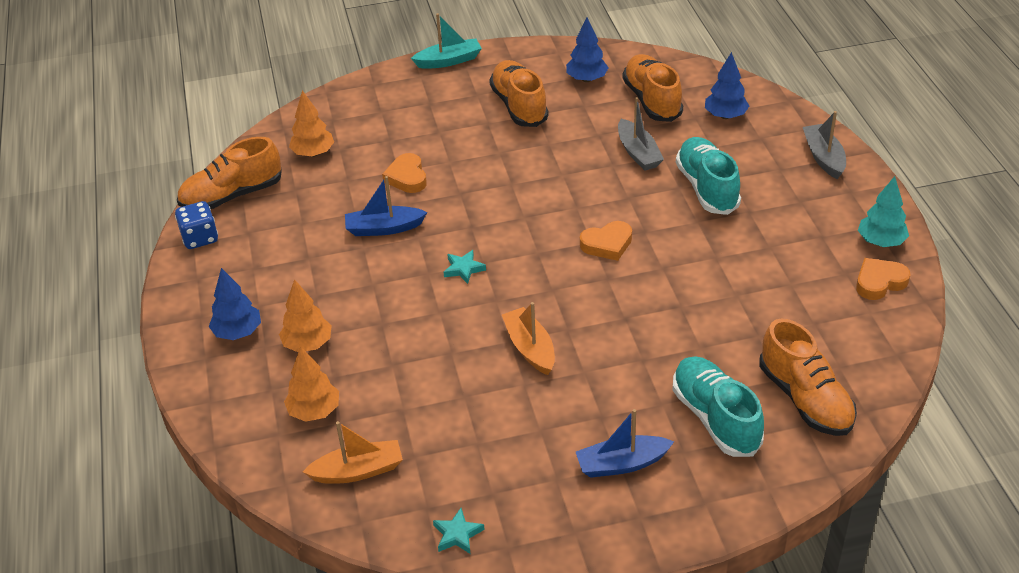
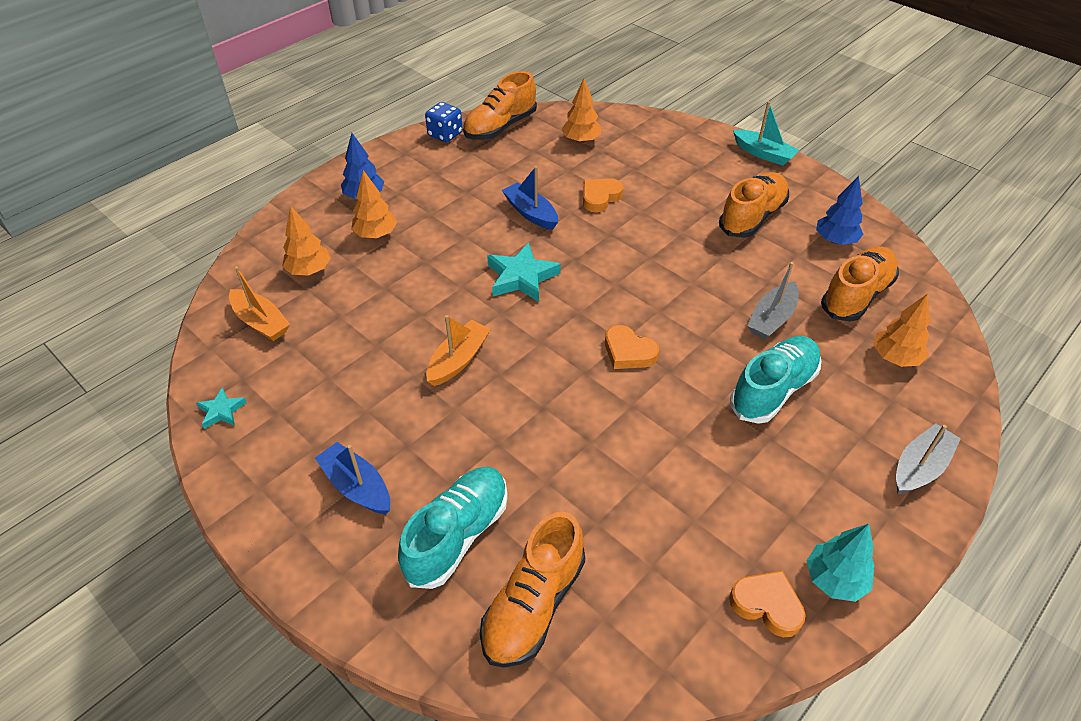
camera: 55 degrees right, 5 degrees up
(232, 196) = (500, 127): orange shoe -> orange shoe turned 75 degrees counterclockwise
(463, 269) = (521, 277): turquoise star -> turquoise star, size x1.82
(725, 116) = (895, 358): blue tree -> orange tree

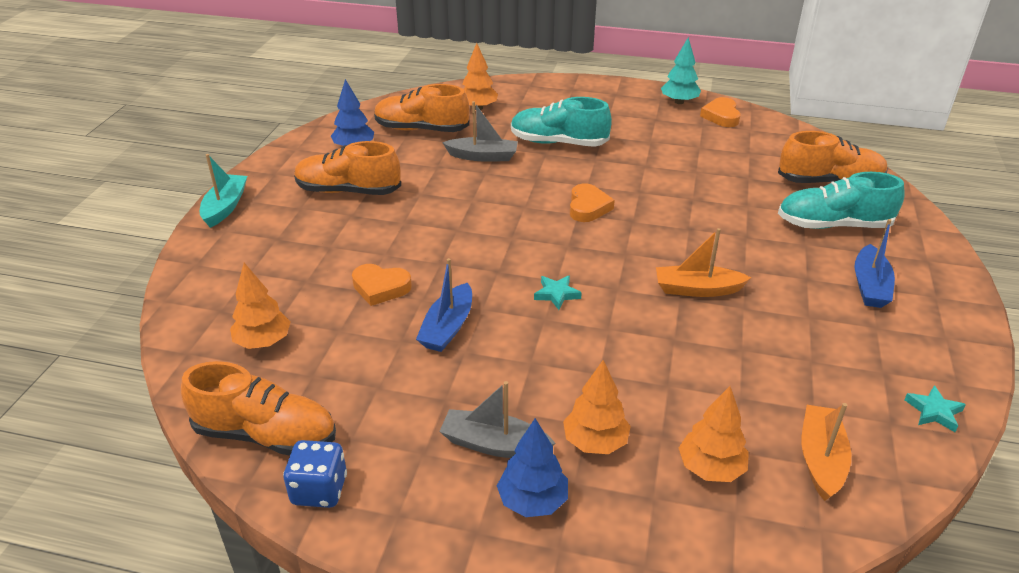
camera: 120 degrees left, 10 degrees down
(521, 277) = (557, 294): turquoise star -> turquoise star, size x0.55
(919, 467) = (568, 90): grey boat -> grey boat (494, 444)

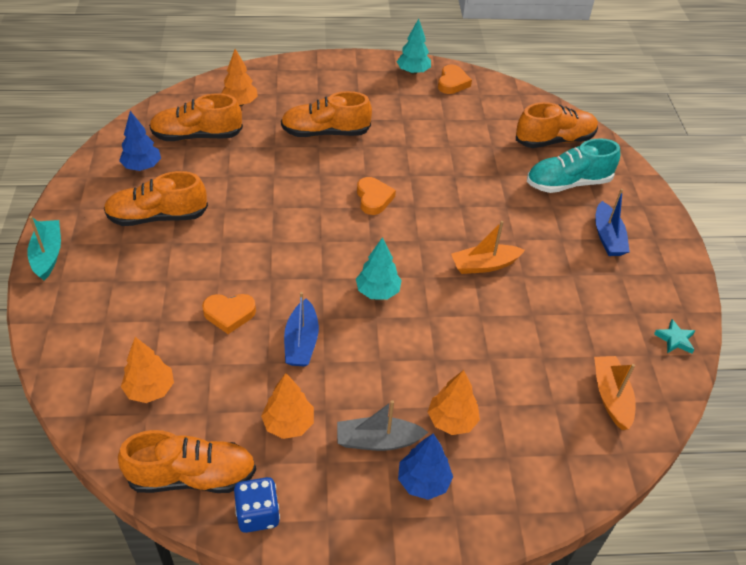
camera: 20 degrees left, 10 degrees up
(483, 156) = (265, 158): grey boat -> none
(557, 294) = (378, 291): turquoise star -> turquoise tree
(558, 142) = (325, 132): turquoise shoe -> orange shoe
(710, 468) = (539, 423): orange tree -> orange tree (288, 424)
(721, 116) = (452, 83): orange heart -> orange heart turned 150 degrees counterclockwise

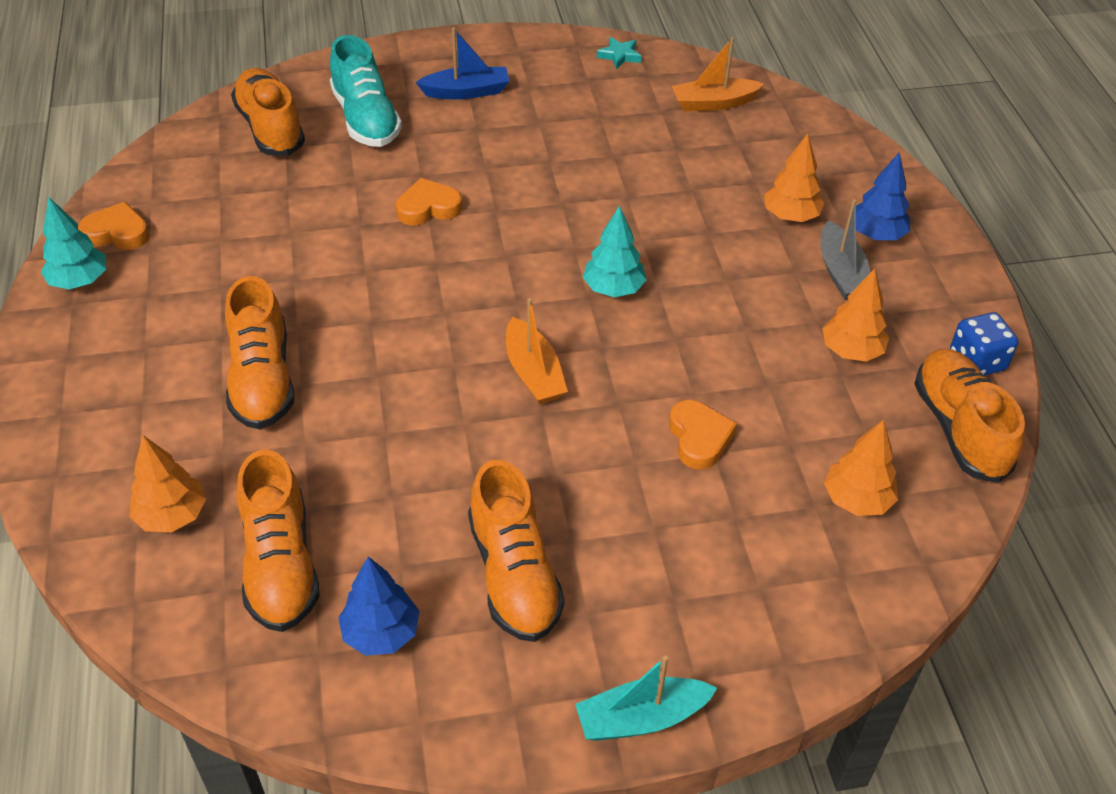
camera: 95 degrees left, 0 degrees up
(301, 342) = (723, 355): blue boat -> none
(373, 198) = (425, 307): orange heart -> orange heart (428, 208)
(484, 265) = (540, 194): orange boat -> orange boat (533, 373)

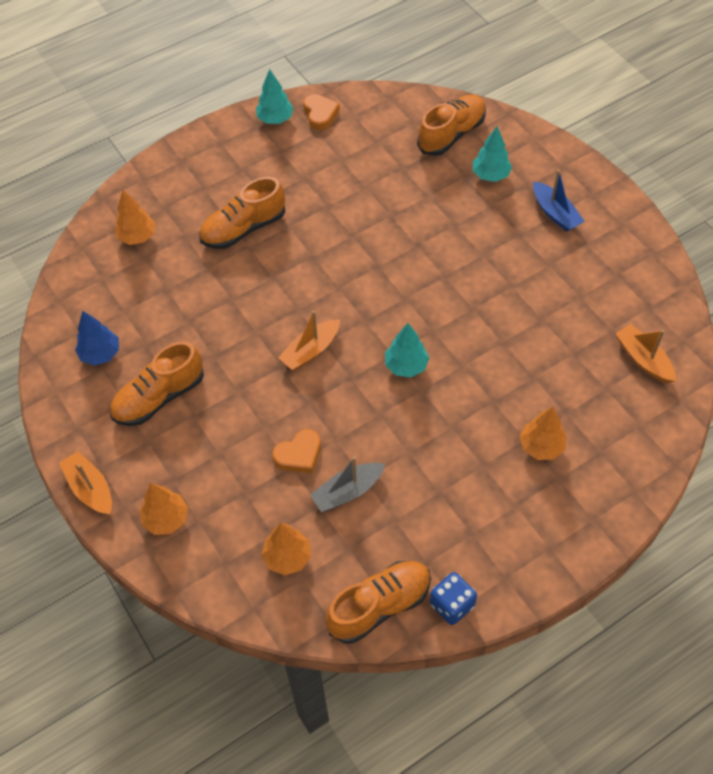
camera: 70 degrees right, 10 degrees up
(280, 565) = (125, 294): orange shoe -> none
(366, 119) = (490, 175): turquoise shoe -> turquoise tree
(428, 208) = (425, 242): orange heart -> none
(619, 56) = (660, 283): turquoise star -> none
(641, 718) = (90, 489): turquoise boat -> orange boat
(841, 273) = (498, 495): grey boat -> grey boat (347, 491)
(851, 351) = (420, 521): orange tree -> orange tree (166, 519)
(876, 235) = (553, 507): blue tree -> none

